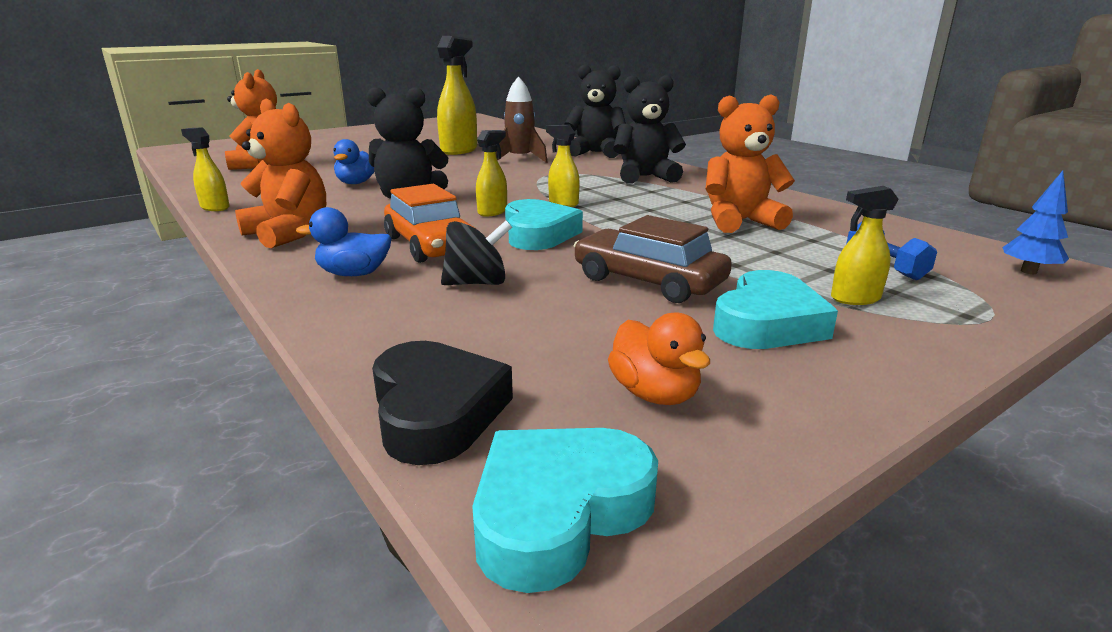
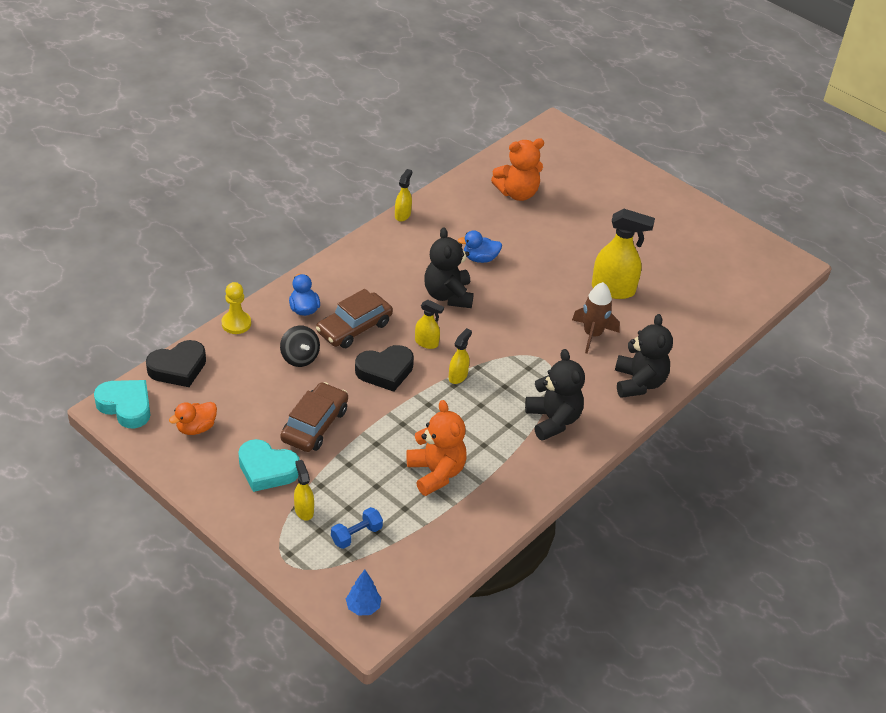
camera: 75 degrees right, 20 degrees up
(289, 233) = (360, 264): orange teddy bear -> none
(337, 333) = (236, 323): none -> yellow pawn
(430, 245) = (354, 327): orange car -> brown car
(538, 234) = (385, 371): turquoise heart -> black heart

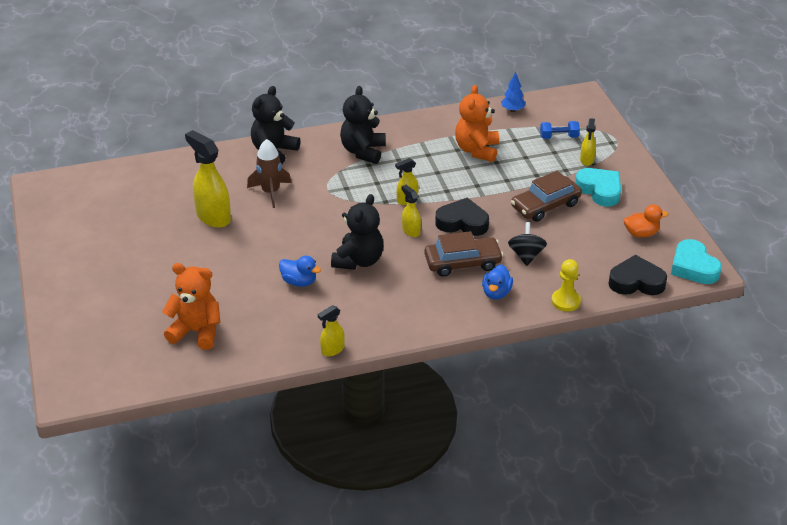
camera: 145 degrees left, 5 degrees down
(363, 607) = (579, 104): blue tree -> blue tree (512, 110)

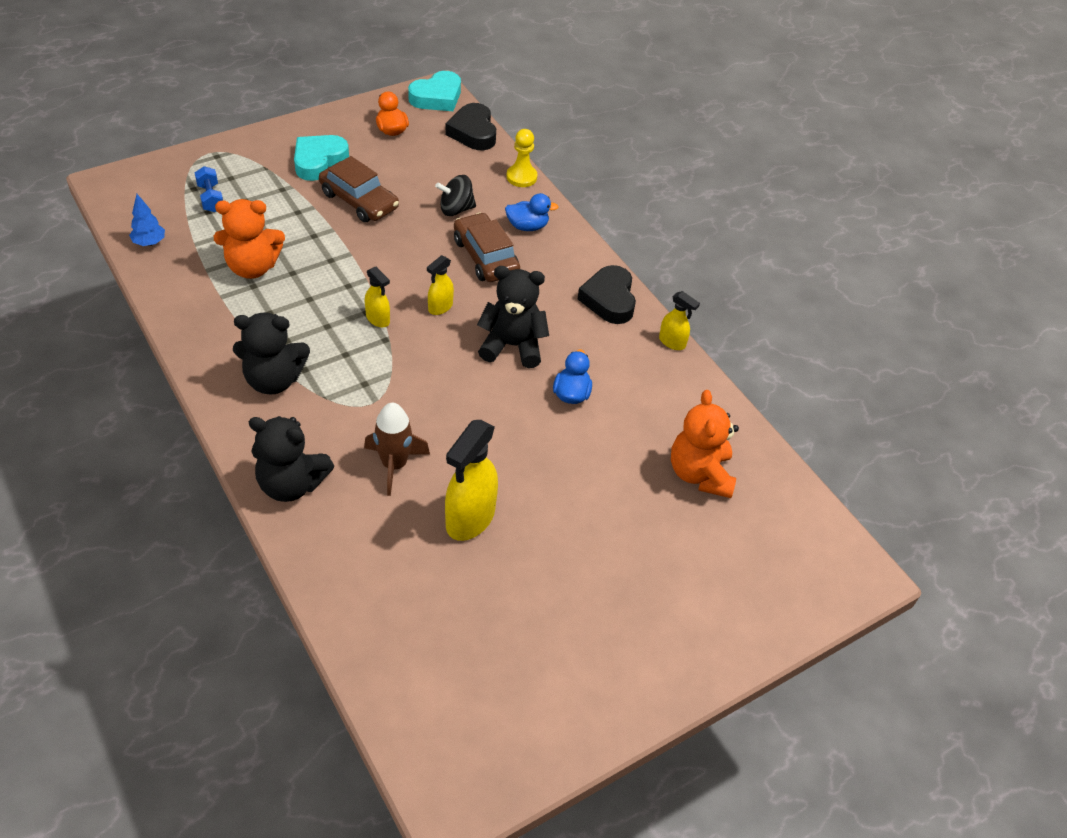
camera: 110 degrees left, 10 degrees up
(462, 222) = (410, 265): black heart -> black heart (609, 299)
(587, 160) = (259, 173): yellow spray bottle -> none

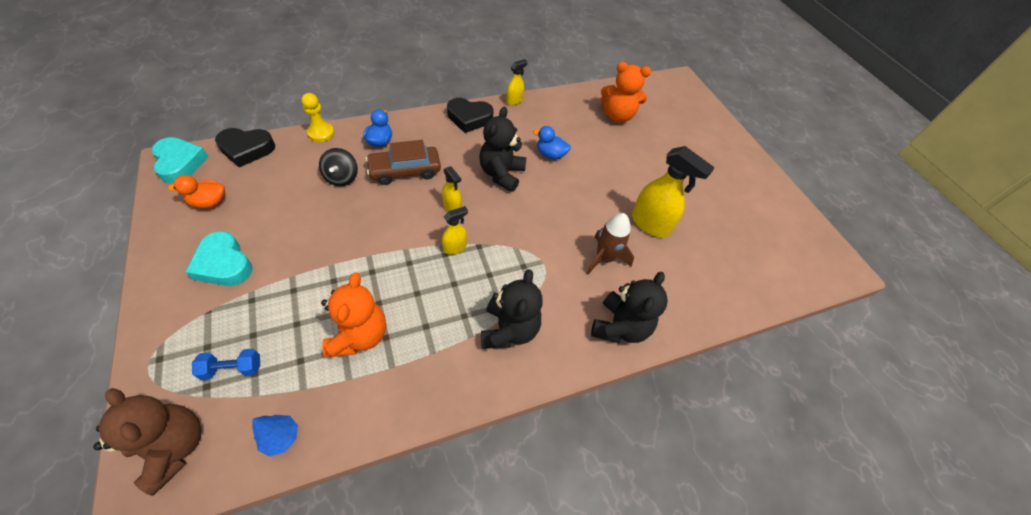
camera: 80 degrees left, 5 degrees up
(140, 188) = (174, 448): none -> brown teddy bear
(359, 200) = (300, 240): brown car -> none

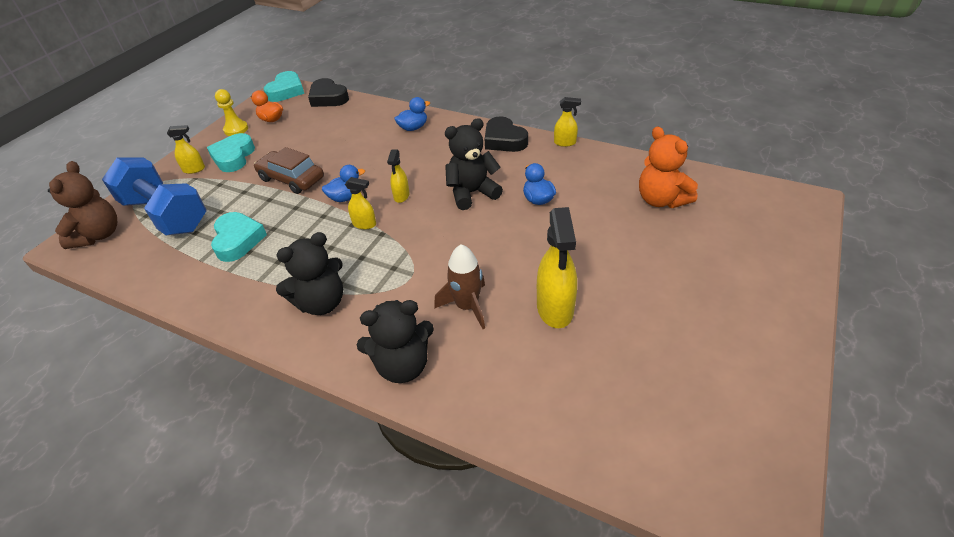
camera: 55 degrees right, 10 degrees down
(192, 304) = (194, 169): none -> yellow spray bottle
(232, 368) = (165, 214): blue dumbbell -> blue dumbbell, size x2.49
(281, 438) = (135, 266): blue tree -> none
(321, 133) = (383, 106): yellow pawn -> yellow pawn (236, 129)
(342, 178) = (357, 140): black spinning top -> none
(359, 335) = (238, 240): orange teddy bear -> turquoise heart
(405, 170) = (403, 155): brown car -> brown car (291, 179)
(407, 235) = (346, 197): none -> blue duck

